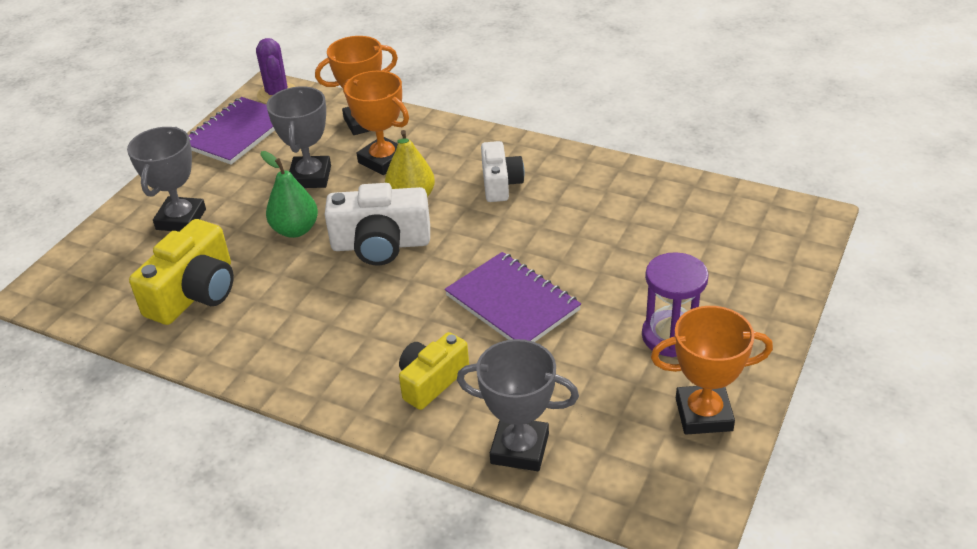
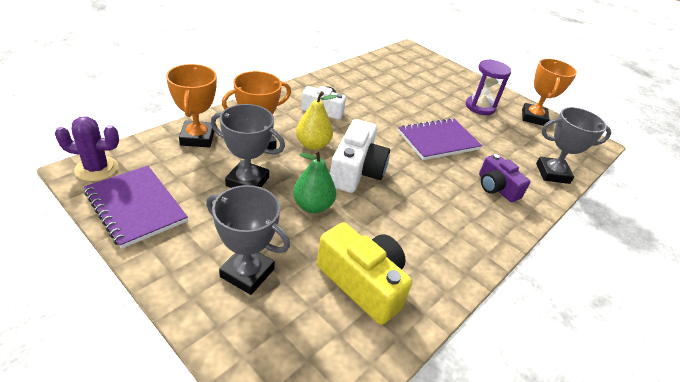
camera: 80 degrees left, 0 degrees up
(431, 381) = (496, 187): yellow camera -> purple camera
(519, 449) = (552, 173): grey trophy -> grey trophy turned 60 degrees clockwise

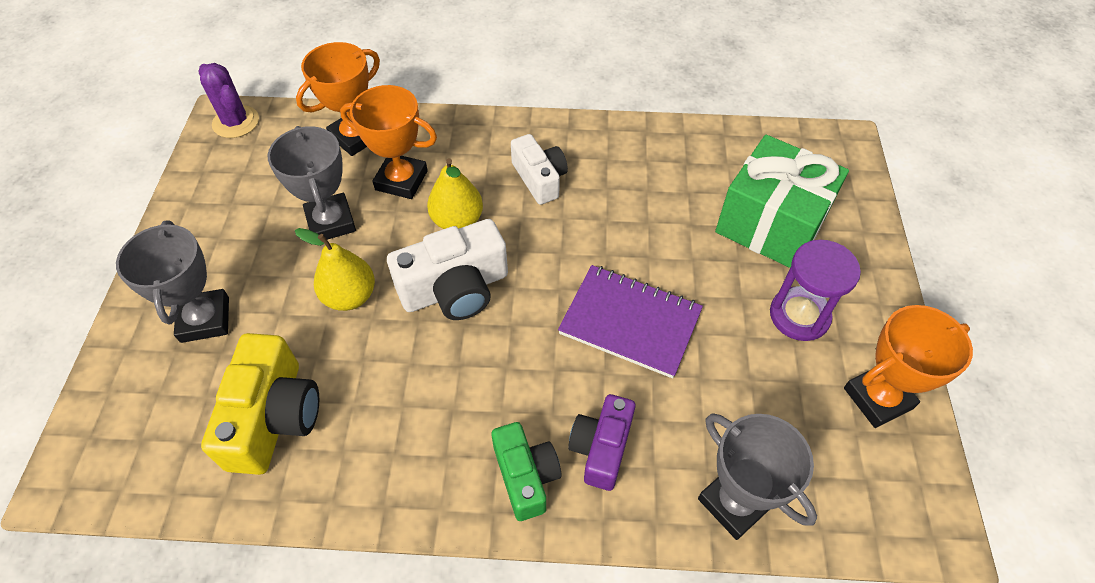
camera: 55 degrees right, 15 degrees up
(136, 207) = (214, 185): purple notebook -> none
(313, 206) = (350, 296): green pear -> yellow pear
(428, 83) = (771, 223): none -> green gift
(491, 217) = (525, 476): none -> green camera

